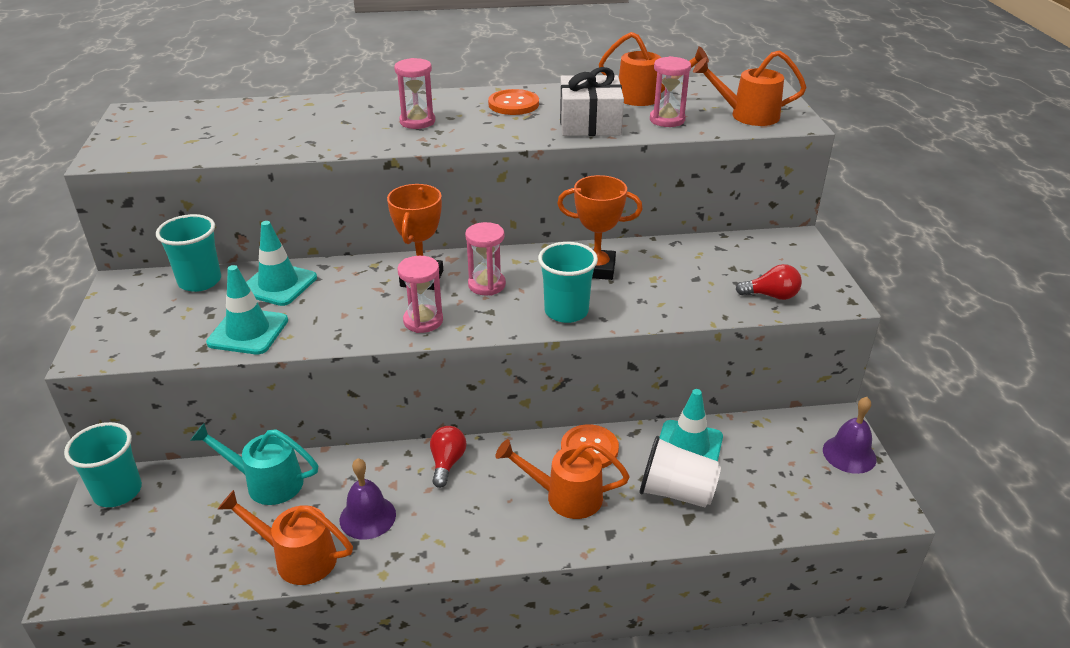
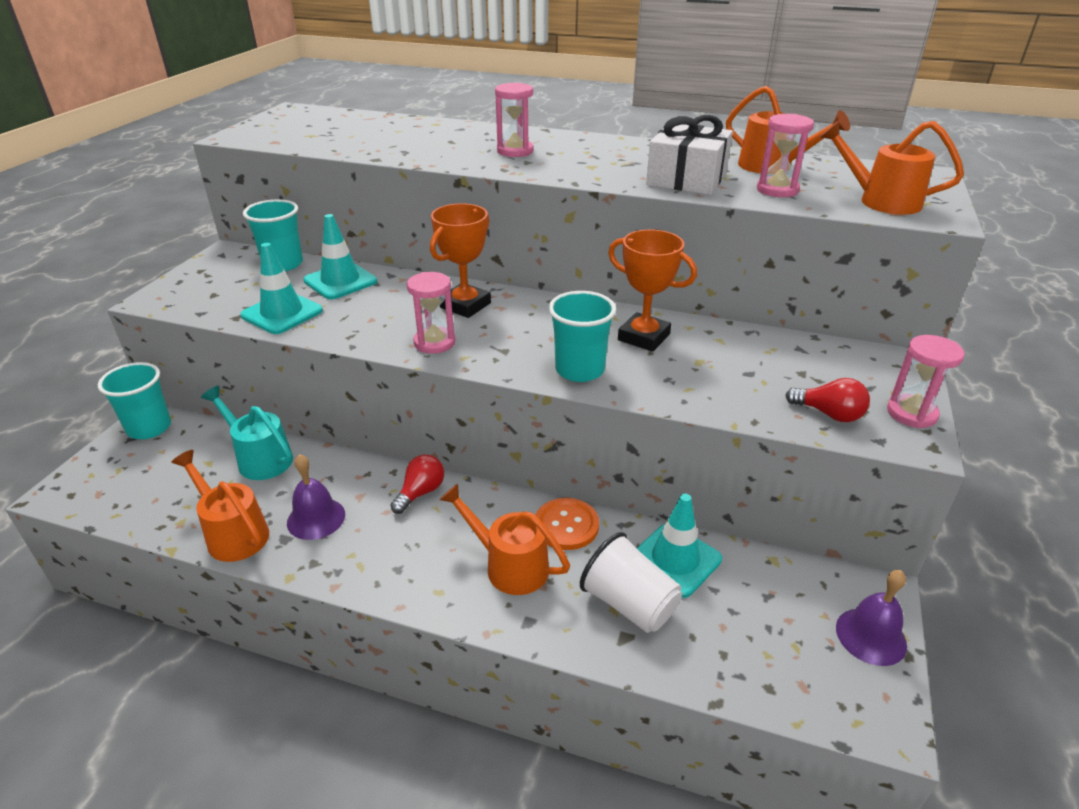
camera: 25 degrees right, 0 degrees up
(486, 285) = (521, 325): pink hourglass -> pink hourglass (911, 413)
(513, 104) = (623, 151): orange button -> none

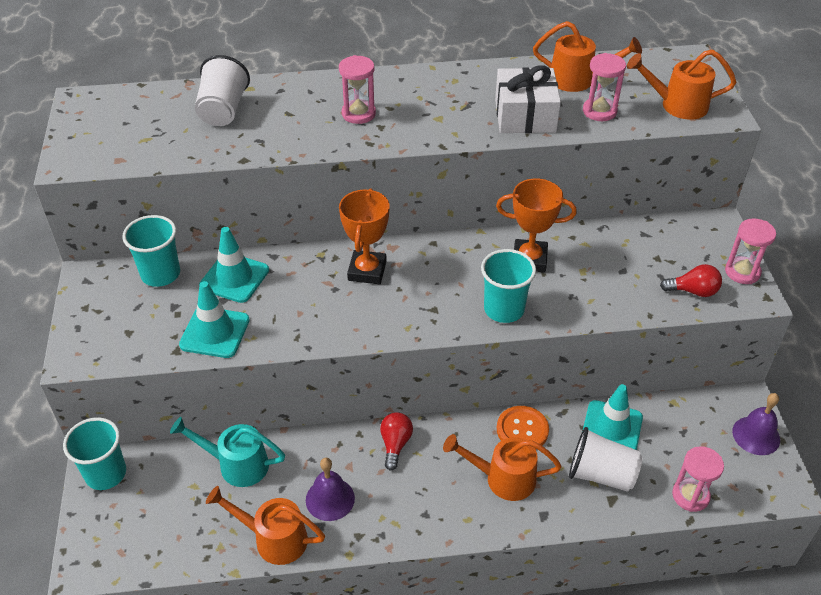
camera: 25 degrees left, 10 degrees up
(396, 131) = (223, 110): none -> white cup
(434, 343) = (373, 320): pink hourglass -> pink hourglass (690, 496)

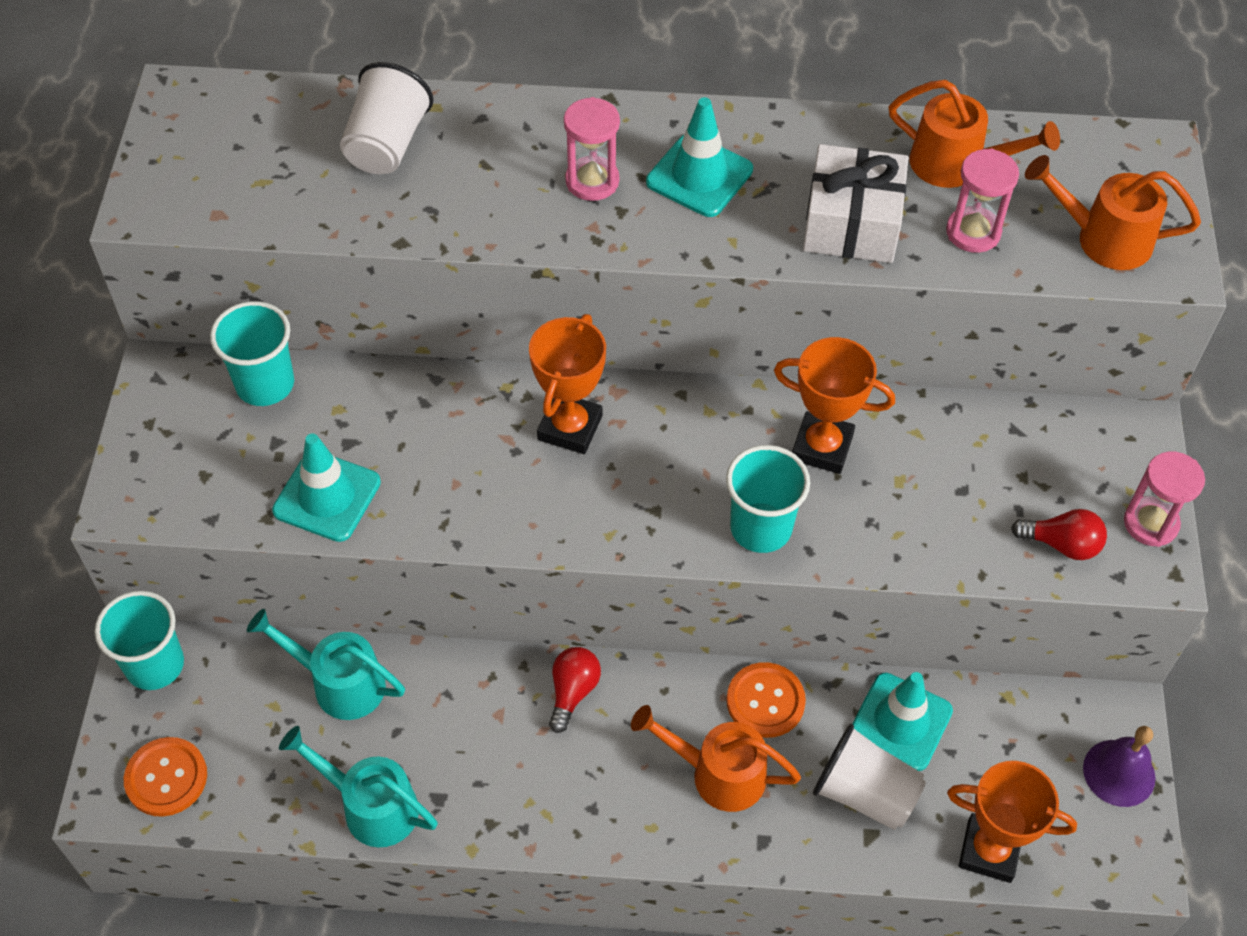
camera: 10 degrees right, 10 degrees up
(125, 545) = (166, 778): none -> orange button
(234, 278) = (371, 408): turquoise traffic cone -> turquoise traffic cone (699, 176)
(273, 538) = (370, 806): orange watering can -> turquoise watering can
(330, 499) = (461, 760): purple bell -> none
(690, 496) = (989, 851): pink hourglass -> orange trophy

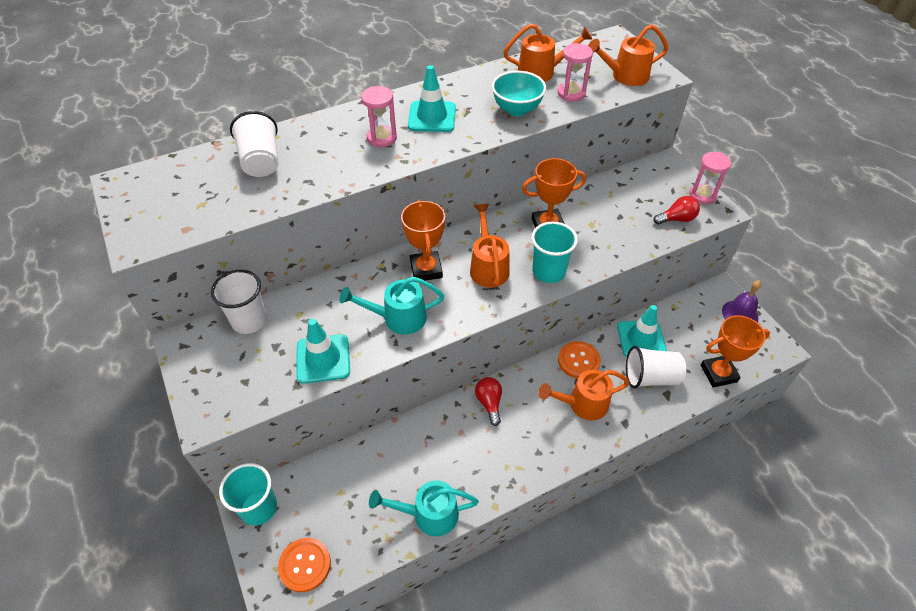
camera: 30 degrees left, 5 degrees down
(265, 384) = (249, 321): turquoise cup -> white cup
(338, 683) = (368, 462): turquoise watering can -> turquoise watering can (397, 318)
(670, 470) = (488, 266): none -> orange watering can
(851, 223) = (517, 109): white gift -> turquoise bowl

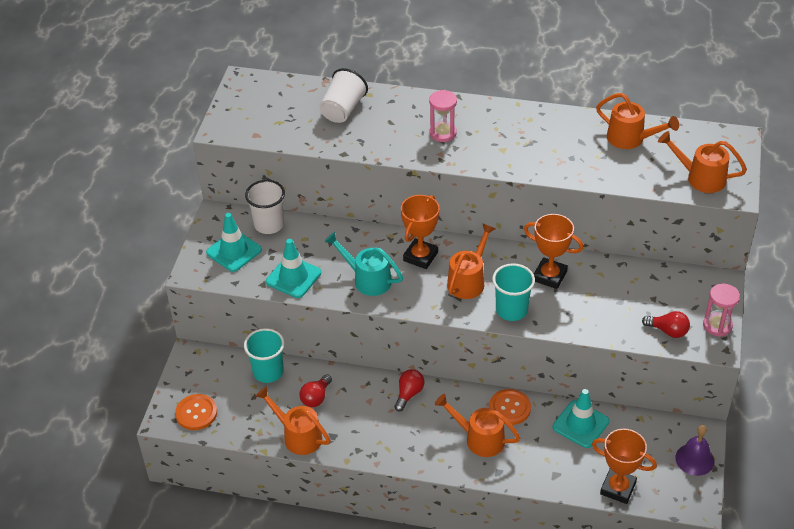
camera: 40 degrees right, 5 degrees down
(259, 508) = (196, 362): turquoise cup -> turquoise cup (268, 372)
(411, 463) = (316, 397): none -> red light bulb
(428, 514) = (297, 435): turquoise watering can -> orange watering can
(432, 117) = (497, 134): turquoise traffic cone -> turquoise traffic cone (234, 251)
(517, 109) = (571, 161): turquoise bowl -> none
(571, 93) = (633, 170): pink hourglass -> none
(650, 377) = (555, 455): white cup -> none

